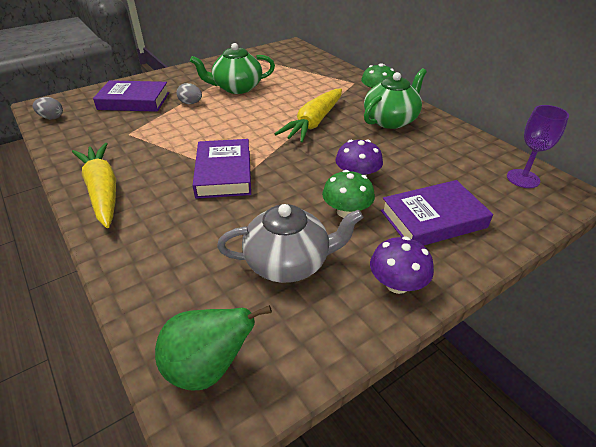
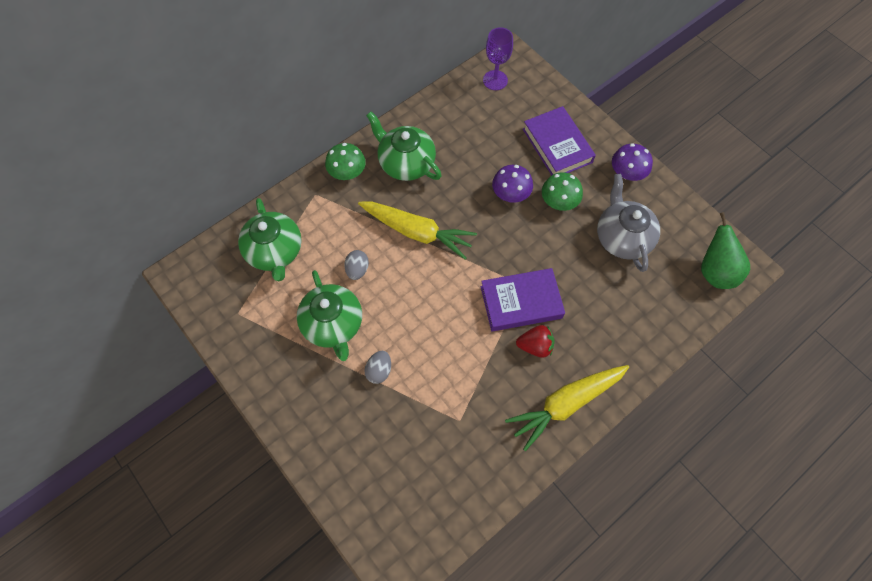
camera: 95 degrees left, 25 degrees up
(51, 118) = (430, 536): grey egg -> grey egg (357, 270)
(134, 101) = (377, 445): purple book -> none
(173, 178) = (535, 346): none -> red strawberry
(303, 69) = (275, 251): none -> green teapot

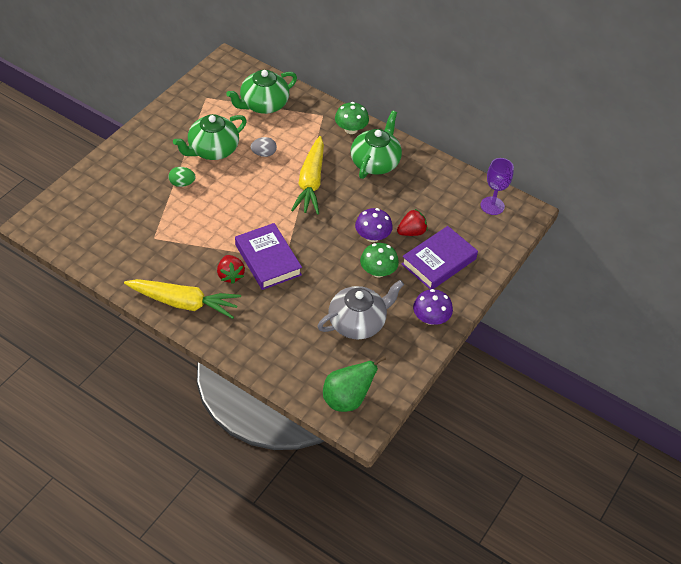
camera: 70 degrees right, 15 degrees down
(379, 371) = (182, 183): grey egg -> green egg
(513, 158) = (411, 232): none -> red strawberry
(565, 404) = (184, 303): yellow carrot -> yellow carrot turned 150 degrees clockwise

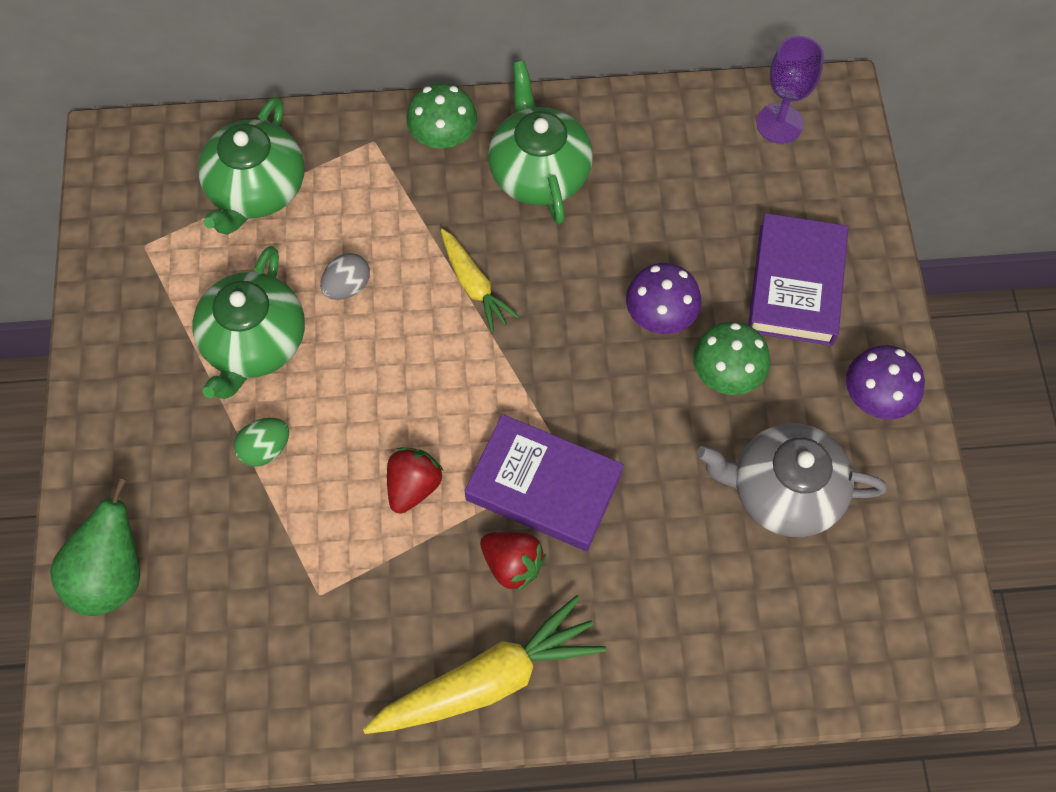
camera: 35 degrees left, 15 degrees up
(311, 182) = (474, 285): yellow carrot -> yellow carrot, size x0.58
(347, 399) = (894, 643): green pear -> green pear (113, 575)
(358, 323) = (783, 491): grey teapot -> grey teapot turned 105 degrees counterclockwise
(411, 232) = (709, 261): red strawberry -> red strawberry (413, 486)

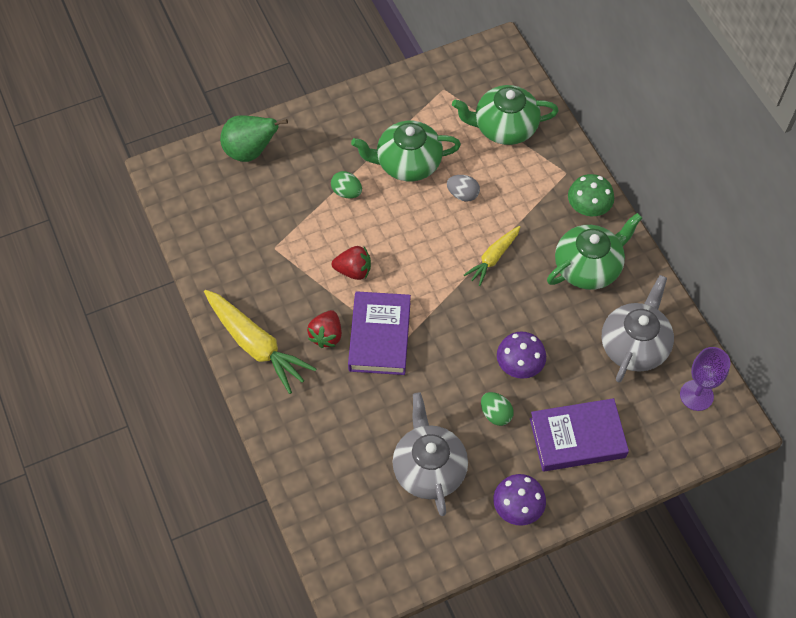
camera: 70 degrees right, 5 degrees down
(681, 165) = (634, 345): none -> grey teapot
(726, 373) = (495, 414): green mushroom -> green egg

